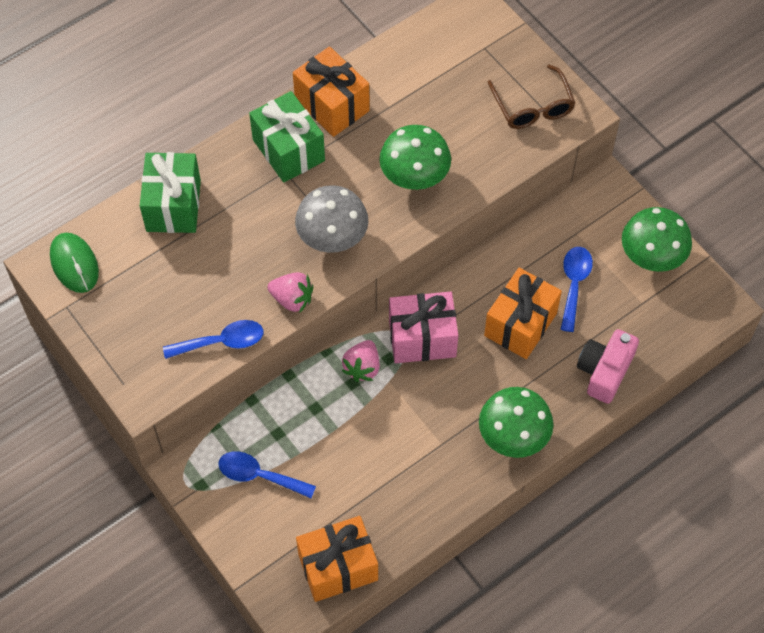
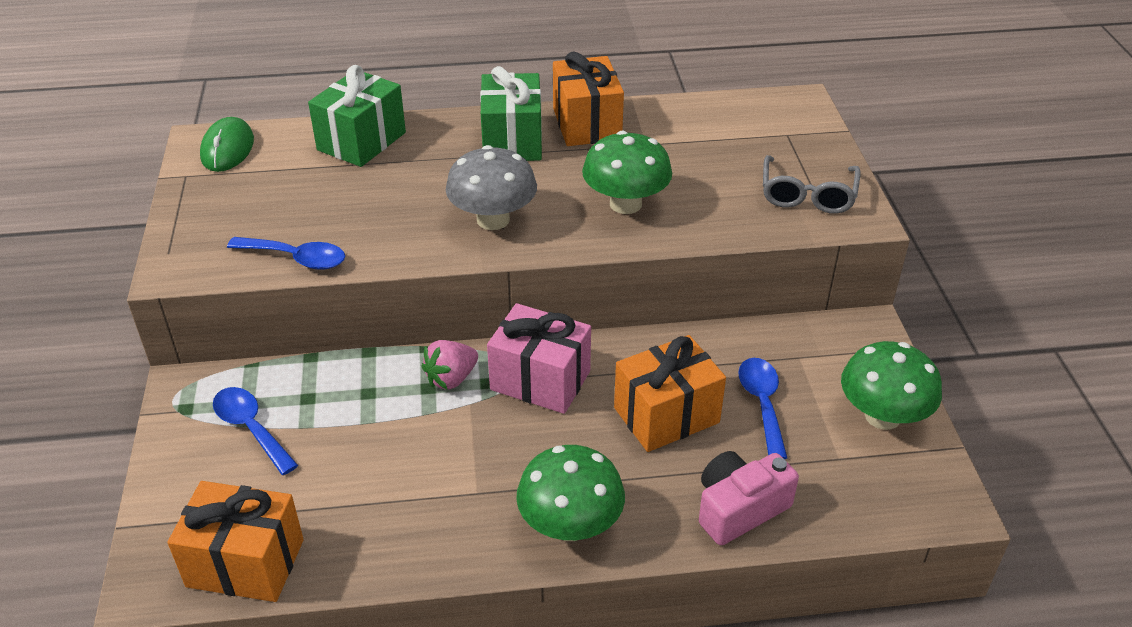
camera: 30 degrees right, 20 degrees down
(292, 299) = (402, 252): pink strawberry -> none
(533, 107) = (807, 196): brown glasses -> grey glasses
(574, 284) = (762, 404): blue spoon -> blue spoon turned 45 degrees counterclockwise

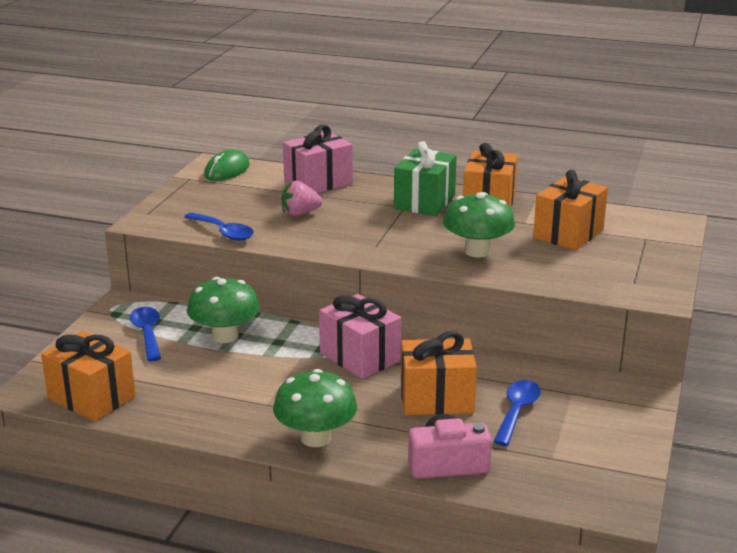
camera: 25 degrees right, 15 degrees down
(361, 141) = (318, 183): green gift -> pink gift
(451, 379) = (298, 341): pink strawberry -> pink strawberry (300, 213)
(493, 219) = (372, 240): grey mushroom -> none
(704, 149) = (568, 234): none -> orange gift
(807, 196) = (627, 275): grey glasses -> none
(882, 416) = (610, 443): green mushroom -> green mushroom (225, 336)

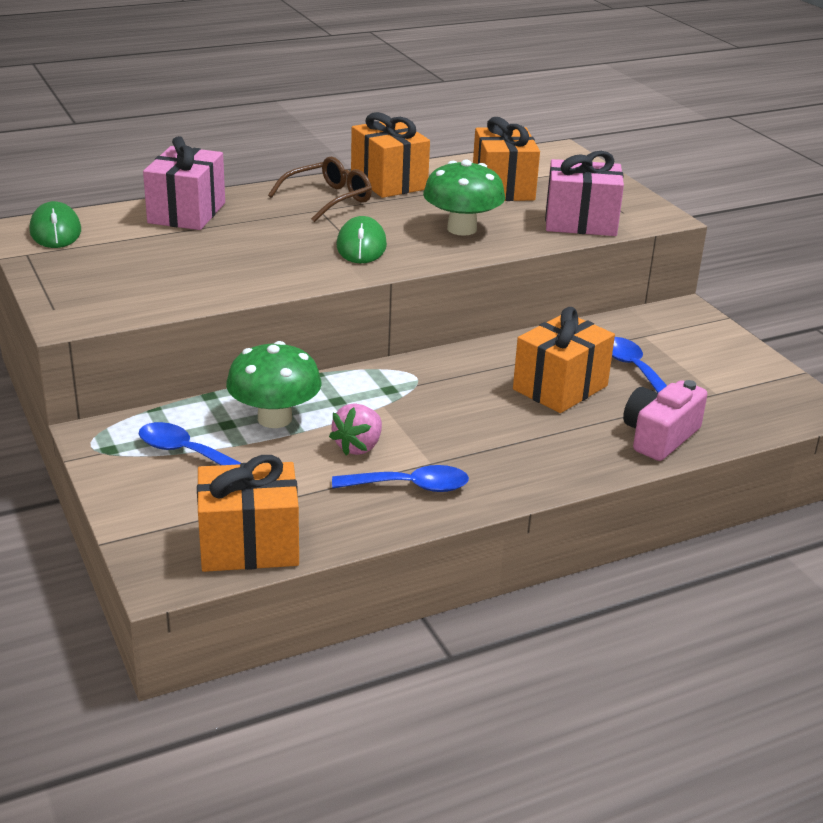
camera: 45 degrees left, 5 degrees up
(224, 232) = (187, 297): blue spoon -> blue spoon (411, 486)
(300, 213) = (230, 250): pink strawberry -> pink strawberry (358, 447)
(316, 438) = (527, 470): green mushroom -> none
(360, 357) = (436, 381): pink gift -> pink gift (580, 222)
(385, 239) = (361, 246): none -> green mouse
(424, 202) = (329, 199): green gift -> brown glasses

